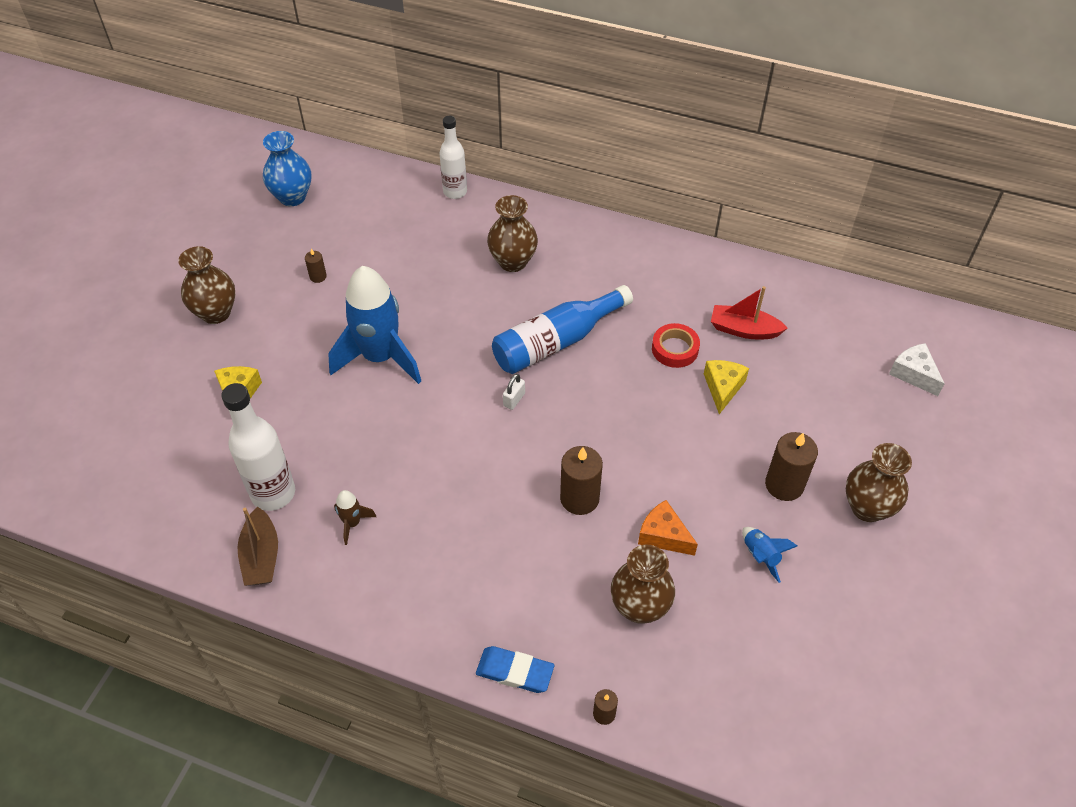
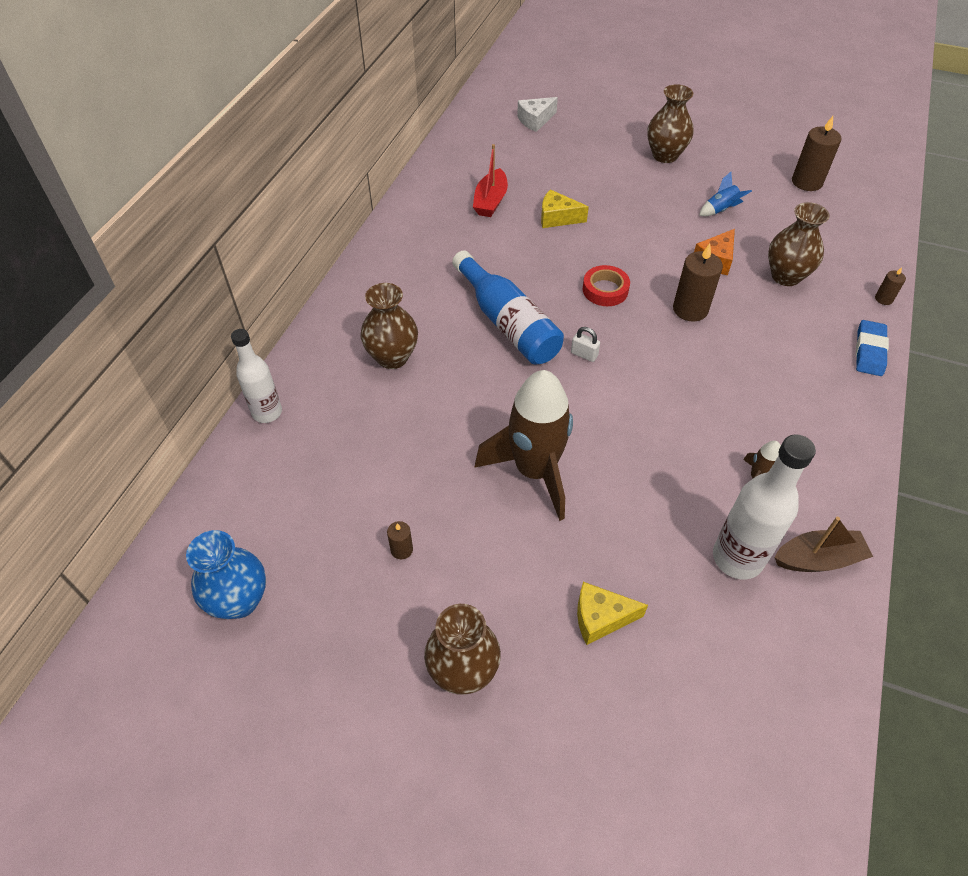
camera: 90 degrees left, 0 degrees up
(380, 357) = (534, 471): blue rocket -> brown rocket
(675, 349) = (514, 243): red tape -> red tape (605, 290)
(784, 485) = (652, 193): brown candle -> brown candle (807, 182)

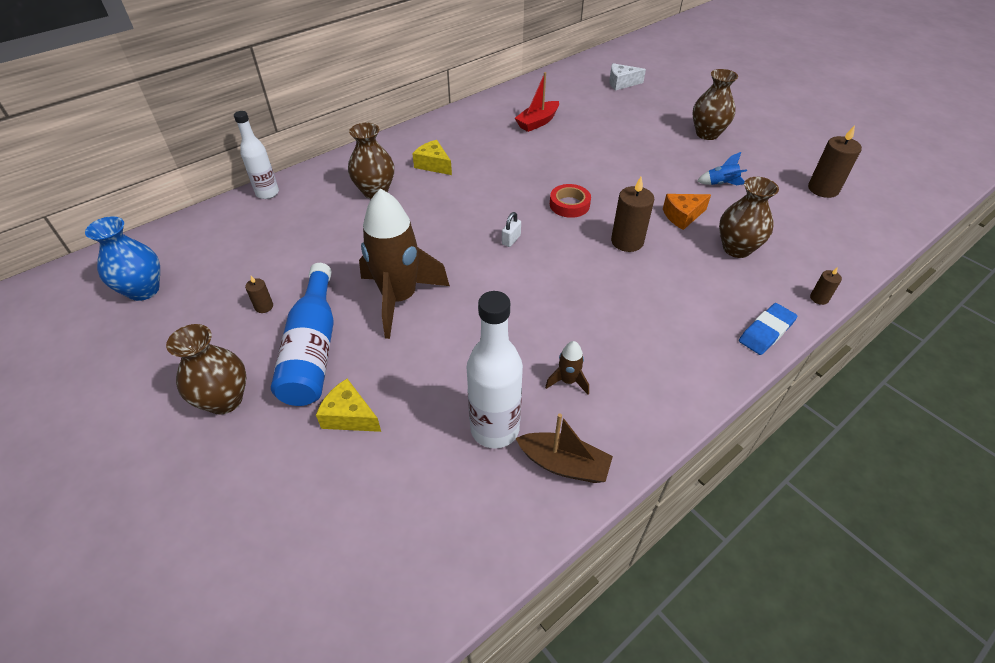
camera: 30 degrees right, 5 degrees down
(508, 323) = (474, 200): blue bottle -> blue bottle (313, 349)
(557, 218) = (578, 147): yellow cheese -> yellow cheese (433, 165)
(584, 354) = (511, 240): white padlock -> white padlock turned 60 degrees clockwise

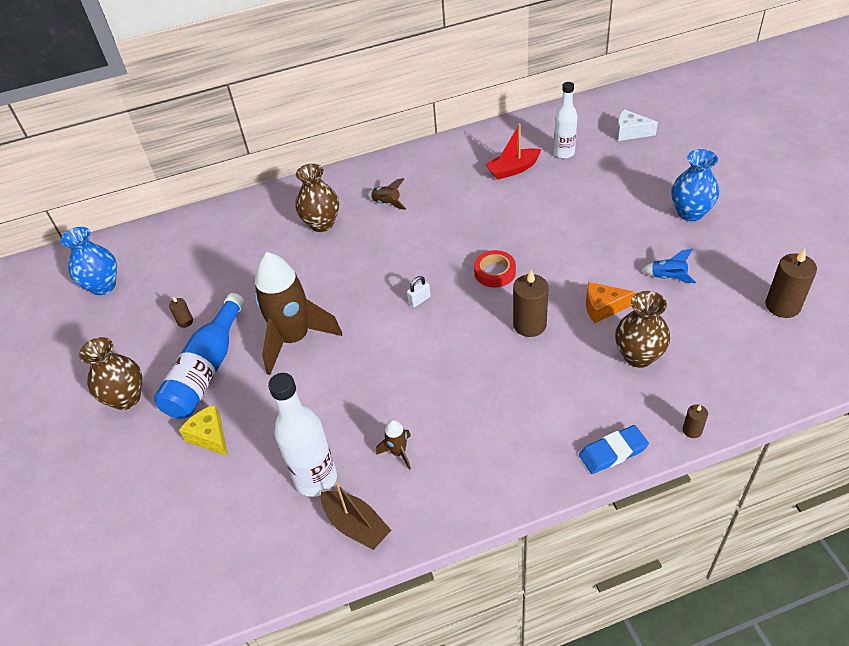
camera: 25 degrees right, 0 degrees up
(267, 193) = (230, 209): white bottle -> white bottle (564, 153)
(433, 165) = (387, 203): yellow cheese -> brown rocket
(707, 134) = (690, 213): brown vase -> blue vase

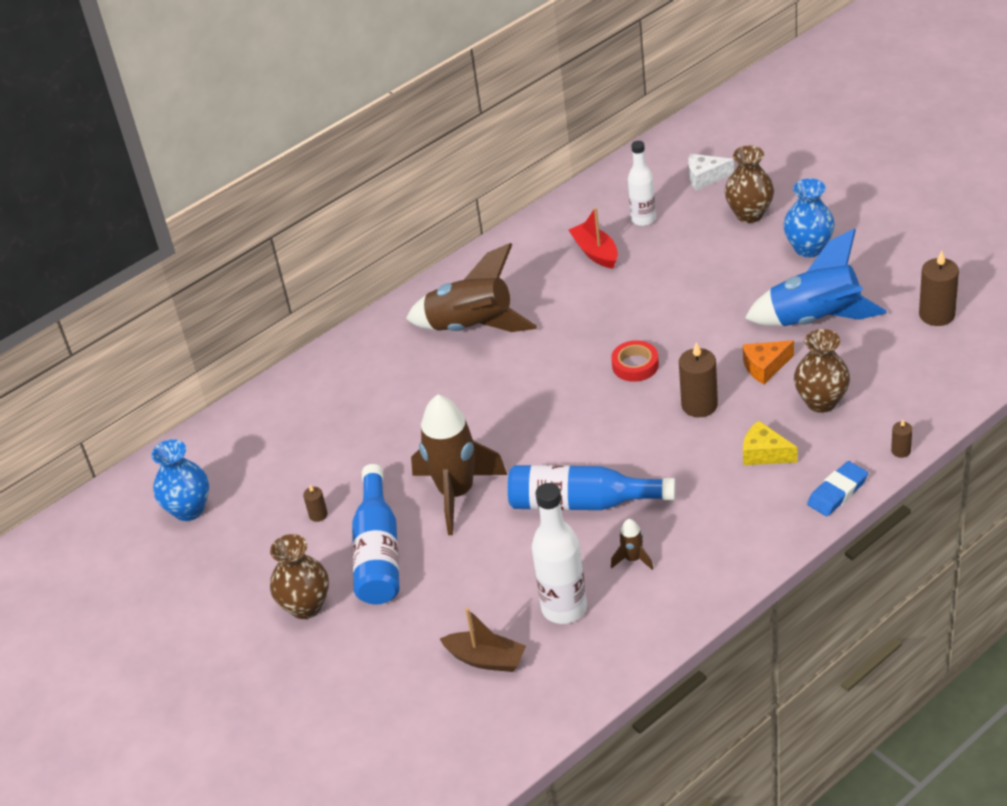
camera: 20 degrees left, 5 degrees down
(210, 436) = (426, 609): yellow cheese -> yellow cheese (764, 453)
(322, 224) = (409, 370): brown vase -> brown vase (749, 214)
(356, 525) = (629, 632): brown boat -> brown boat (486, 659)
(386, 382) = (582, 503): none -> blue bottle
(387, 203) = (472, 327): brown rocket -> brown rocket, size x2.39
(419, 300) = (570, 415): white padlock -> none
(513, 169) = (595, 252): red boat -> red boat turned 105 degrees clockwise
(668, 278) = (816, 319): blue rocket -> blue rocket, size x2.39

